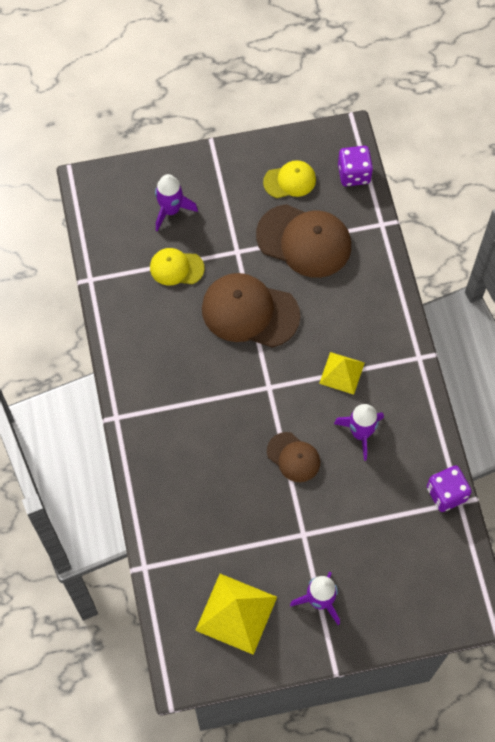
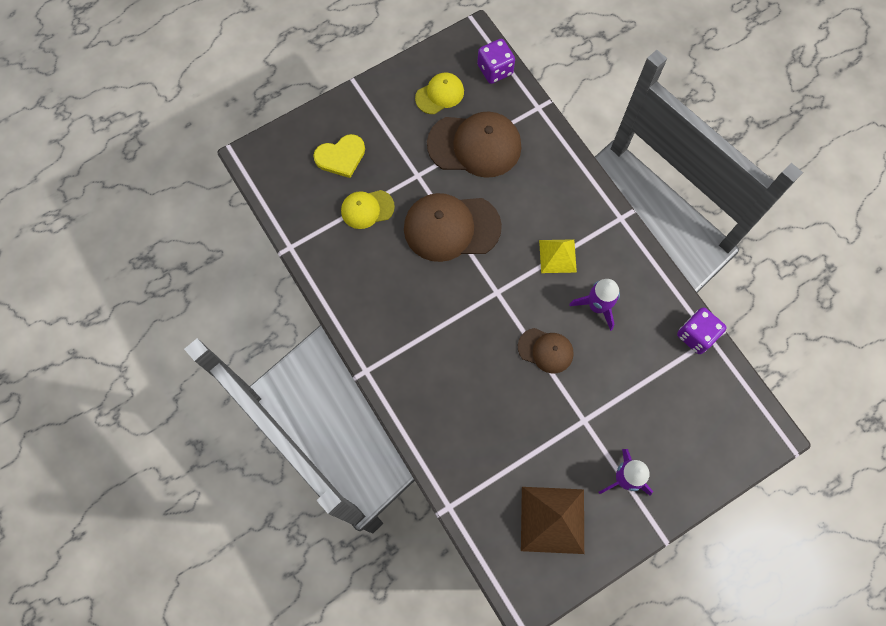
camera: 20 degrees left, 5 degrees up
(171, 210) = (341, 157): purple rocket -> yellow heart
(236, 613) = (552, 520): yellow pyramid -> brown pyramid

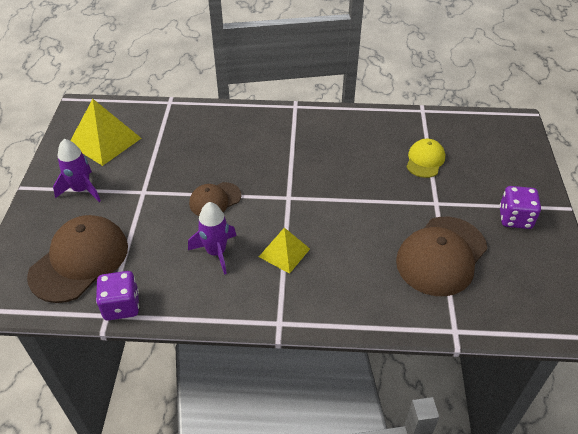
camera: 125 degrees right, 25 degrees down
(341, 157) = (487, 167): yellow heart -> none
(440, 94) = (518, 260): yellow cap -> none
(451, 228) = (369, 199): brown cap -> brown cap (79, 260)
(495, 70) = (526, 320): purple dice -> purple dice (515, 218)
(552, 520) = (105, 141): brown pyramid -> yellow pyramid

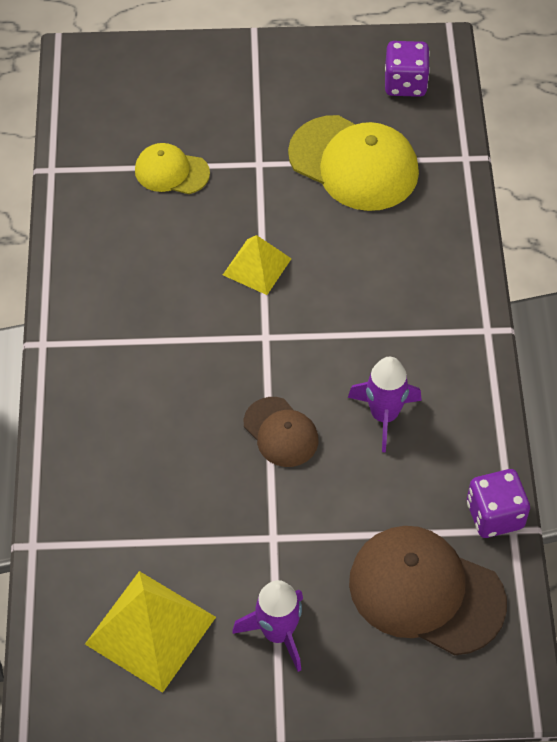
camera: 95 degrees left, 10 degrees up
(284, 252) = (373, 333): yellow pyramid -> yellow pyramid (257, 266)
(441, 256) = (354, 163): brown cap -> yellow cap
(515, 218) = (279, 84): purple dice -> purple dice (405, 83)

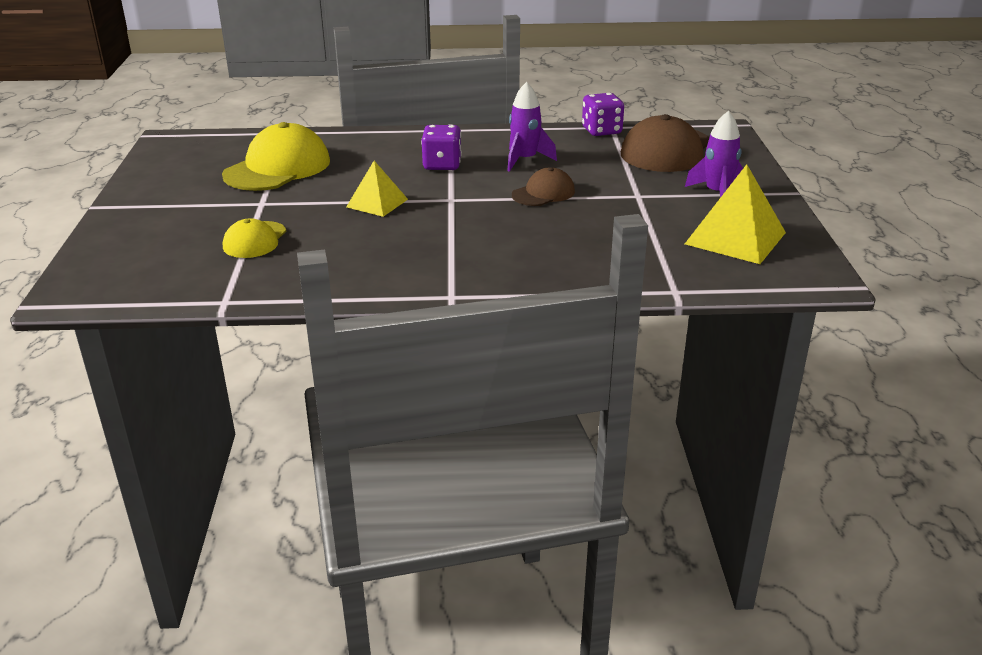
camera: 90 degrees left, 25 degrees down
(405, 83) = (199, 150): purple dice -> purple dice (442, 165)

